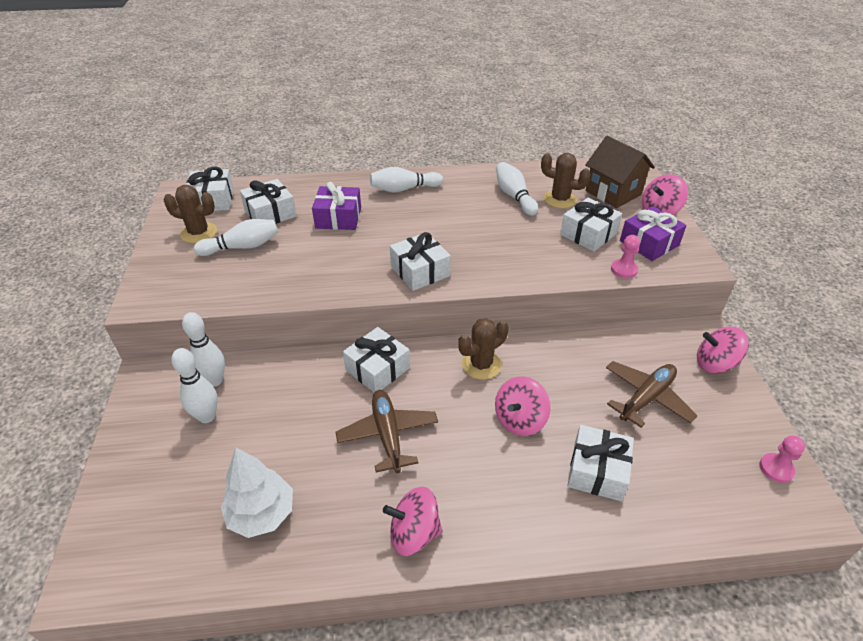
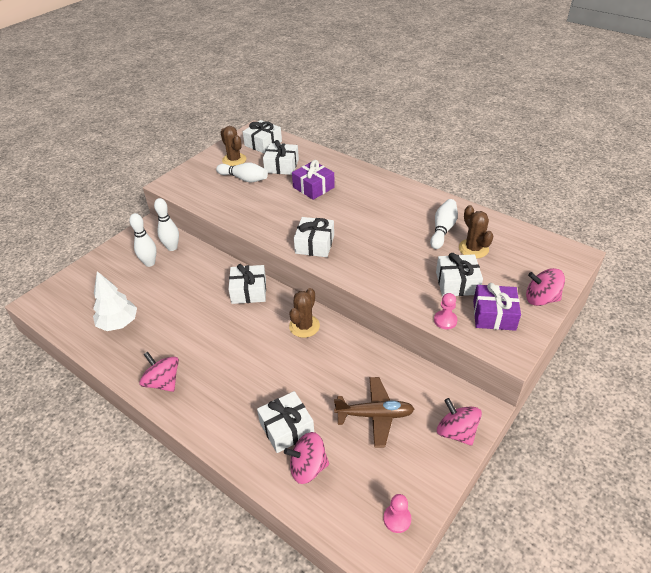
camera: 45 degrees right, 0 degrees up
(388, 435) = (211, 328): brown plane -> none
(404, 189) = (376, 188): white bowling pin -> none
(481, 365) = (304, 326): brown cactus -> brown cactus turned 75 degrees counterclockwise
(520, 419) = (284, 370): pink spinning top -> pink spinning top (308, 467)
(613, 193) = (524, 265): brown house -> none

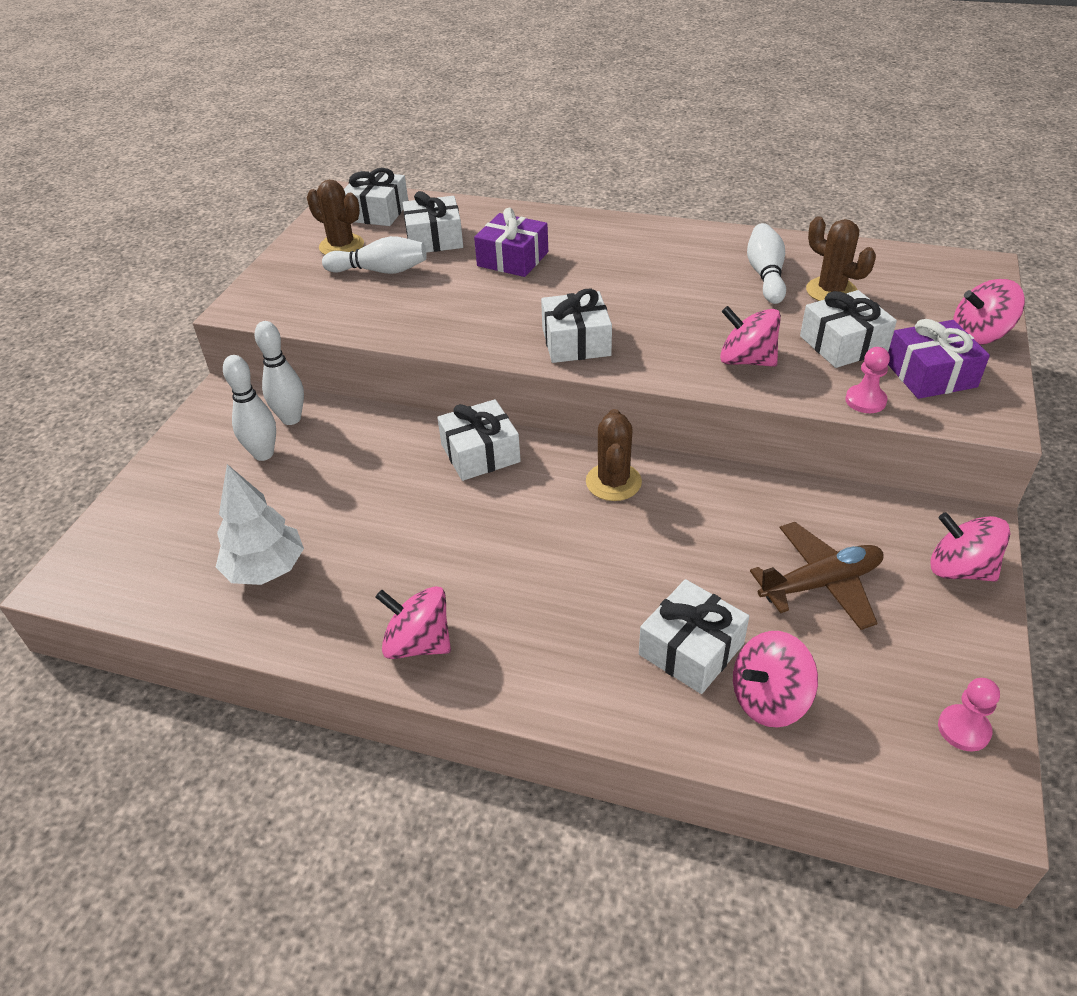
camera: 20 degrees left, 0 degrees up
(396, 279) = (746, 360): none -> pink spinning top

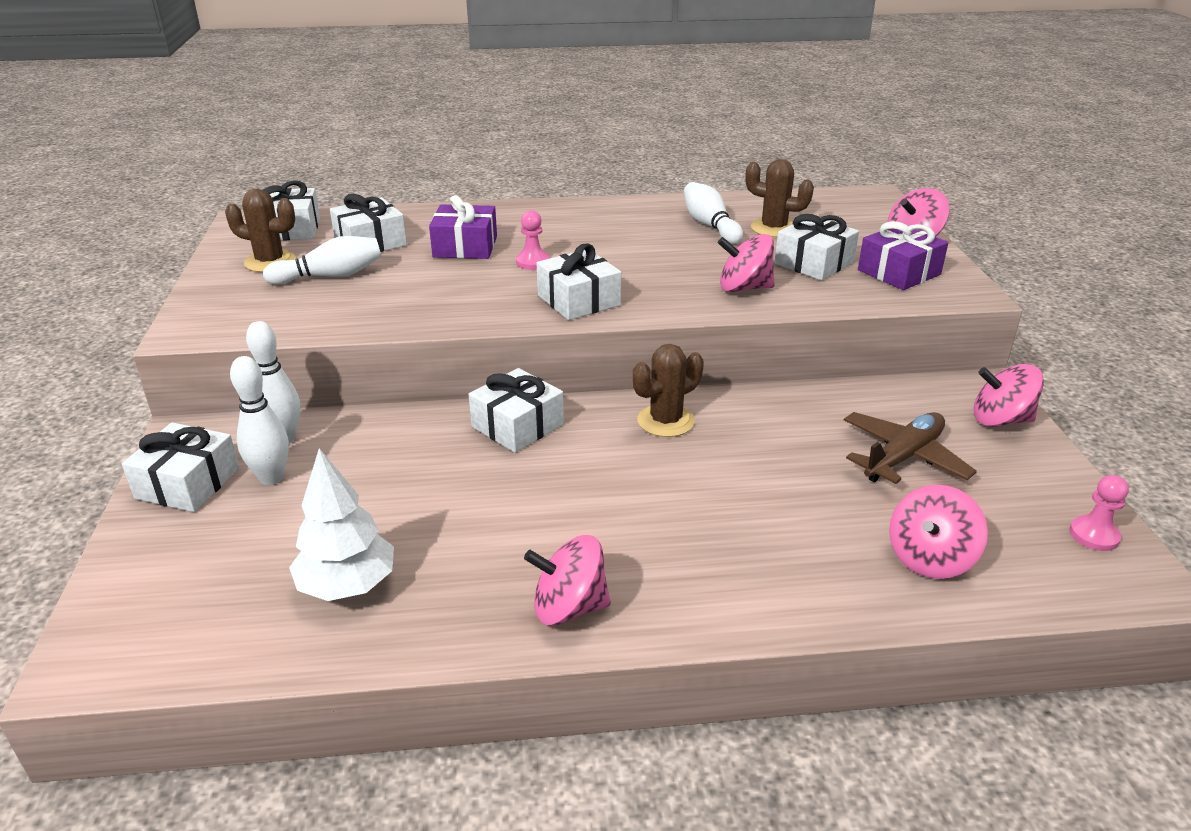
camera: 25 degrees left, 10 degrees down
(613, 482) = (666, 421): brown cactus -> brown cactus turned 75 degrees clockwise
(691, 649) = (835, 538): white gift -> white gift (188, 483)
(865, 401) = (864, 299): pink pawn -> pink pawn (533, 262)

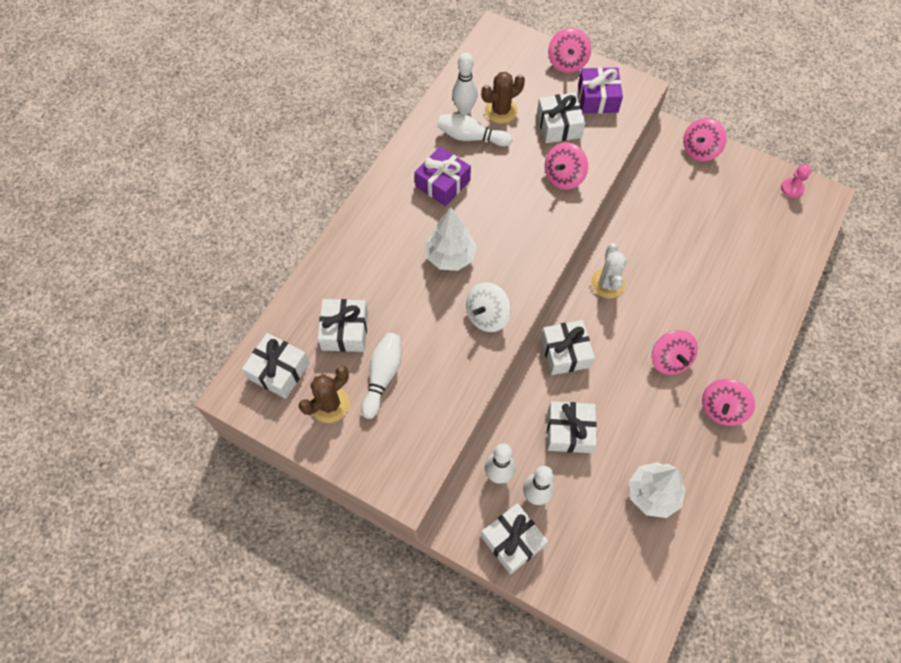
camera: 55 degrees left, 30 degrees up
(465, 247) = (397, 280): purple gift -> purple gift (442, 183)
(476, 305) = (487, 316): none -> white spinning top
(533, 262) = (450, 257): pink pawn -> white tree
(578, 300) = (519, 262): white gift -> white gift (569, 431)
(666, 421) = (607, 283): brown cactus -> white cactus
(740, 212) = (464, 110): none -> white bowling pin
(903, 457) = (701, 210): brown plane -> none
(930, 558) = (771, 255): pink spinning top -> pink spinning top (669, 360)

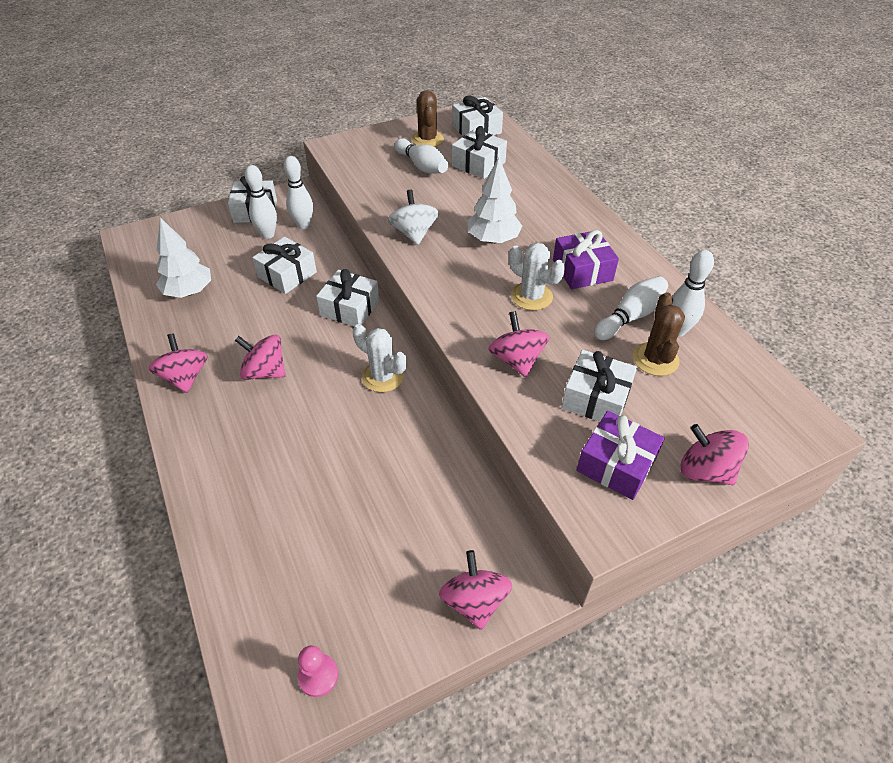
camera: 125 degrees right, 15 degrees down
(497, 199) = (531, 296): none -> white cactus

